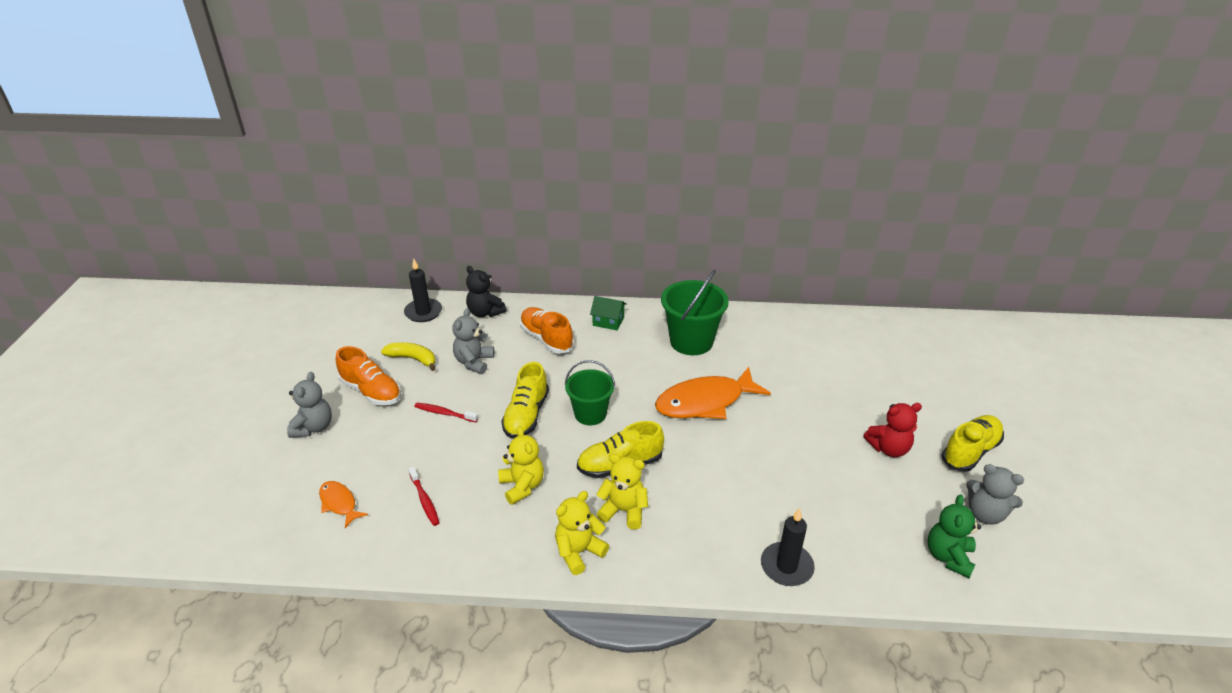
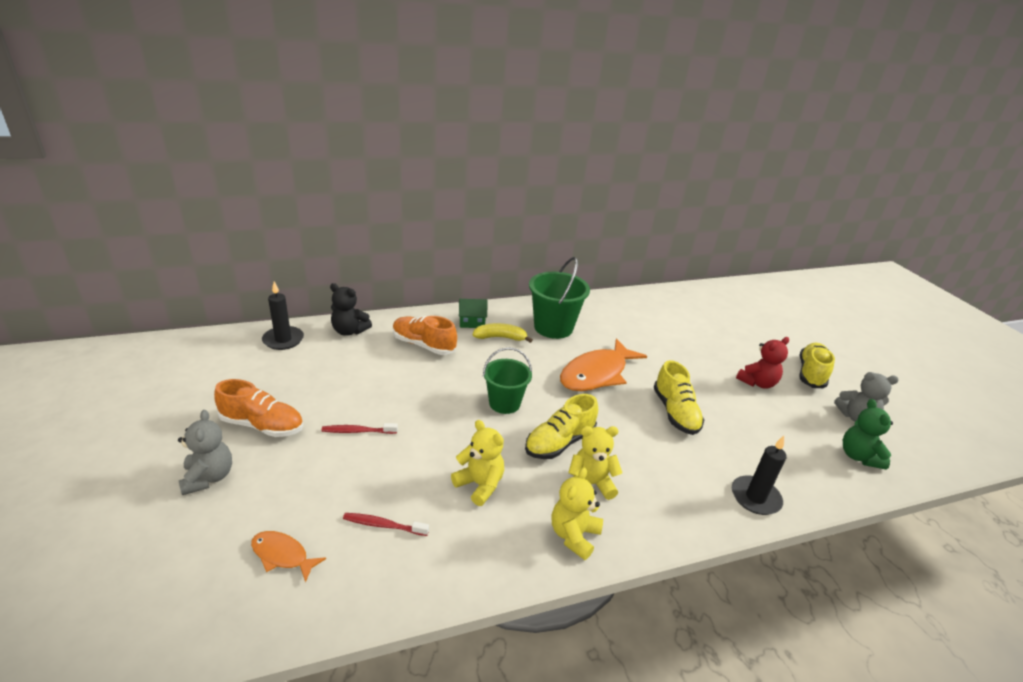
camera: 25 degrees left, 5 degrees down
(413, 359) = (294, 385): yellow banana -> yellow banana (500, 337)
(424, 500) = (383, 525): red toothbrush -> red toothbrush turned 150 degrees clockwise
(474, 362) = (363, 377): grey teddy bear -> none
(526, 415) = (444, 416): yellow shoe -> yellow shoe (675, 412)

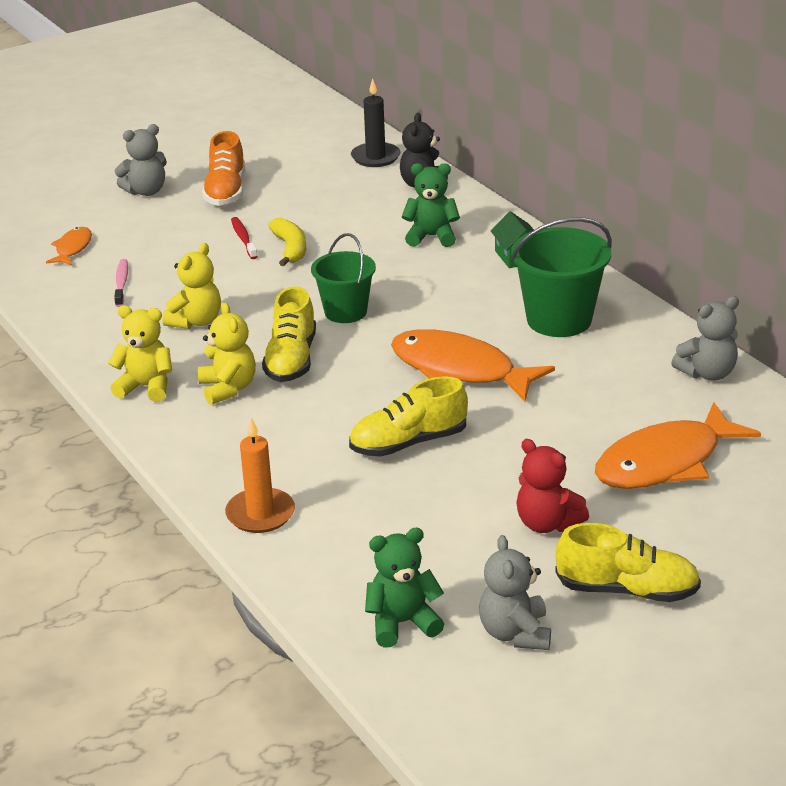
camera: 80 degrees right, 0 degrees up
(383, 525) = (121, 283): red toothbrush -> pink toothbrush
(423, 345) = (431, 236): orange shoe -> green teddy bear
(500, 337) = (494, 284): yellow banana -> yellow banana (290, 249)
(559, 442) = (291, 359): yellow shoe -> yellow shoe turned 120 degrees counterclockwise
(623, 302) = (707, 373): none -> grey teddy bear
(702, 334) = (665, 462): none -> orange fish
(755, 497) = (260, 514): black candle -> orange candle

